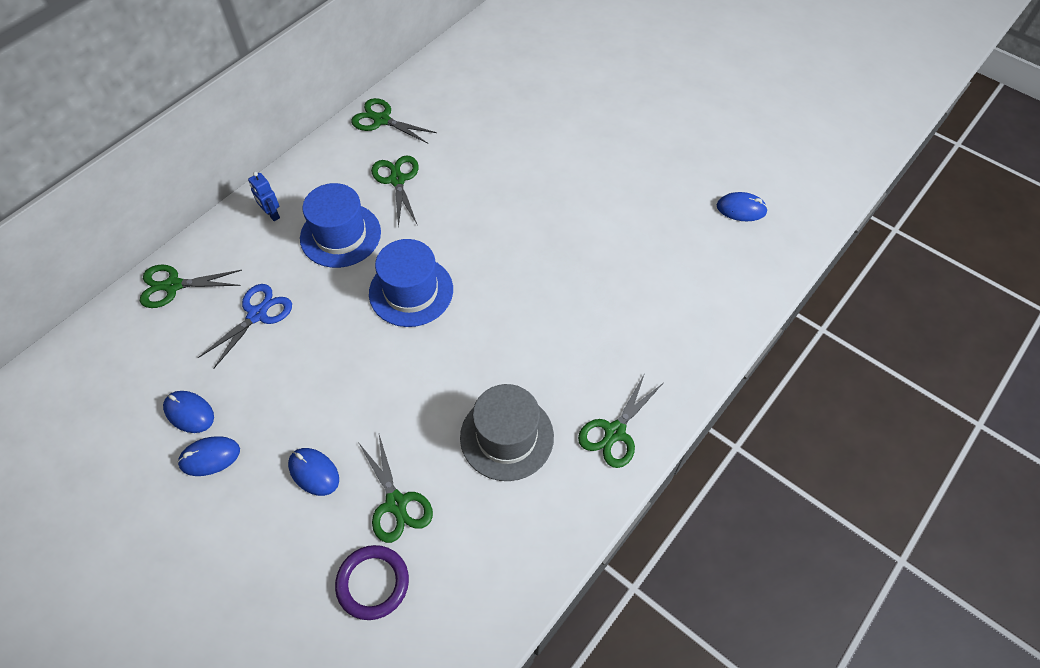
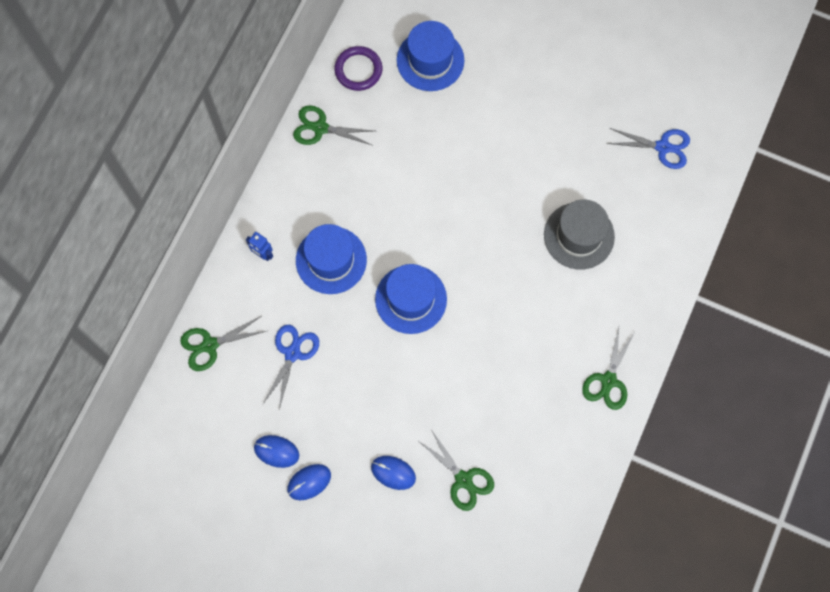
camera: 15 degrees left, 15 degrees up
(373, 583) = (468, 541): purple ring -> purple ring (358, 70)
(397, 180) = (359, 190): green scissors -> none
(507, 437) = (528, 406): grey hat -> grey hat (579, 236)
(515, 88) = (430, 60): none -> blue hat
(741, 209) = (663, 147): blue mouse -> blue scissors

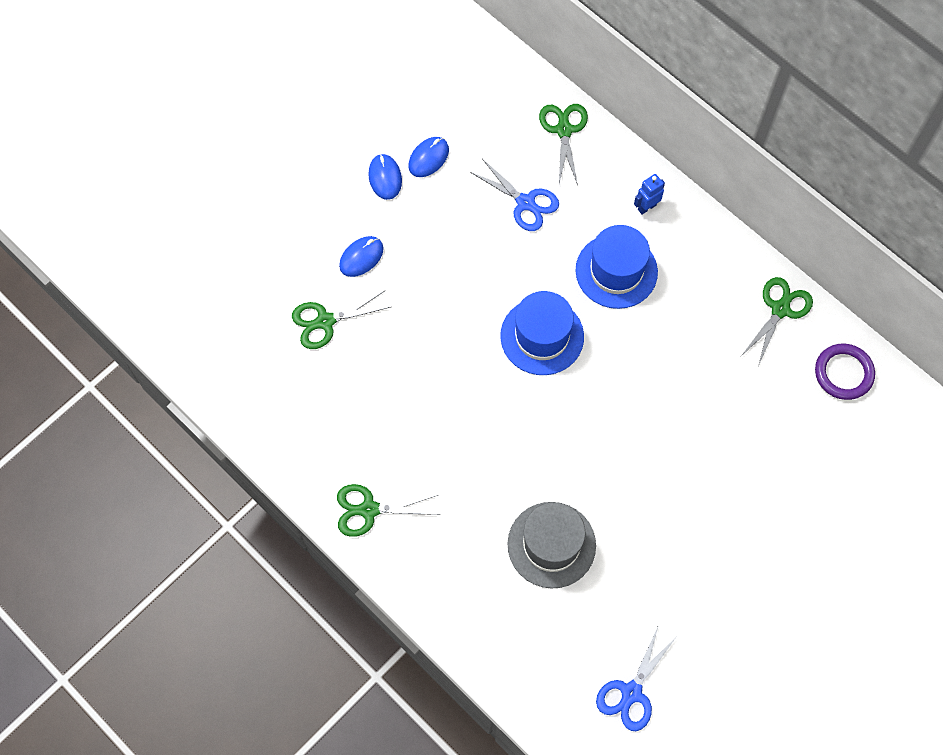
camera: 110 degrees right, 5 degrees down
(430, 60) = (833, 458): blue hat -> none
(608, 381) = (369, 510): green scissors -> green scissors turned 45 degrees counterclockwise

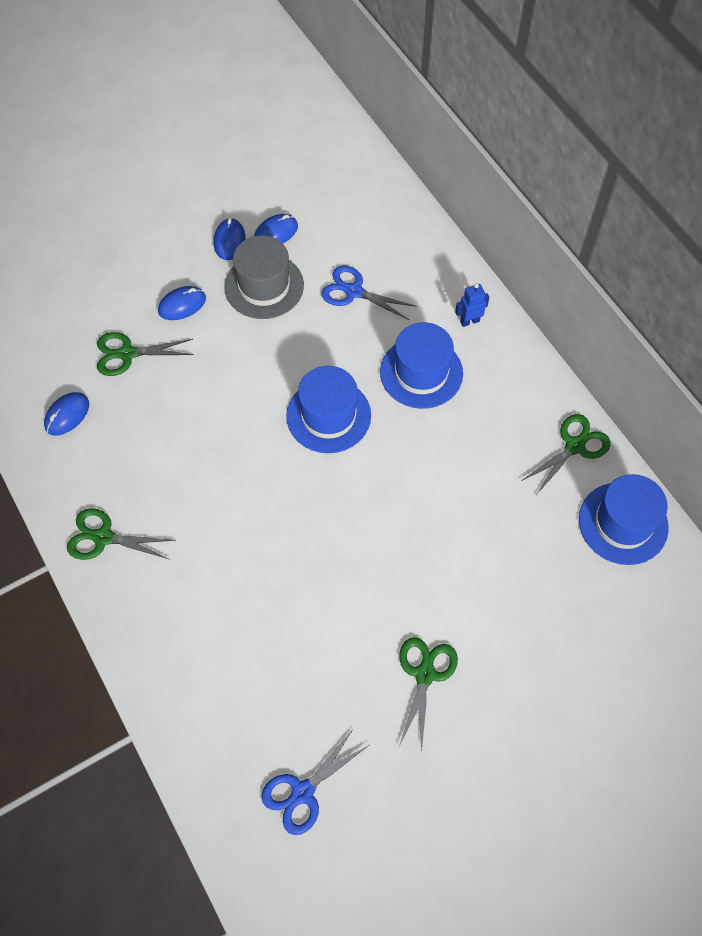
camera: 15 degrees right, 5 degrees down
(289, 398) = (67, 415): none -> blue mouse
(525, 203) = (353, 291): blue scissors -> blue scissors turned 150 degrees clockwise
(551, 545) = (270, 618): grey hat -> grey hat (264, 286)
(564, 130) = (411, 236): green scissors -> green scissors (425, 674)
(843, 373) = (623, 523): purple ring -> blue hat

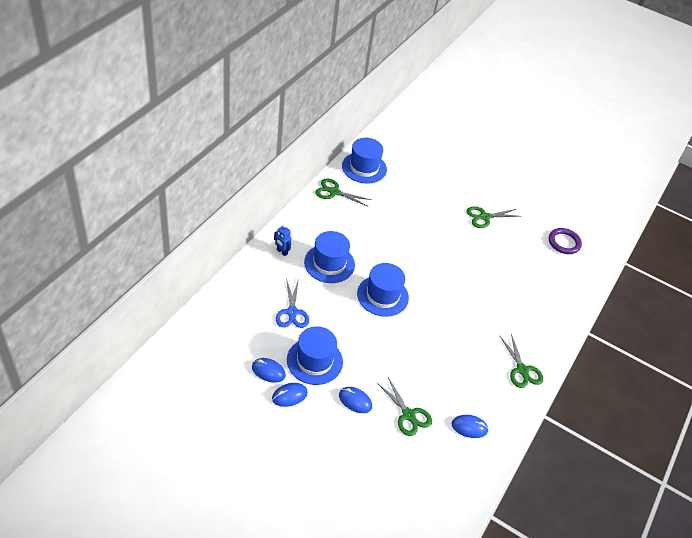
camera: 125 degrees left, 15 degrees down
(264, 286) = (314, 361): grey hat -> blue hat
(302, 792) = (564, 242): blue scissors -> purple ring

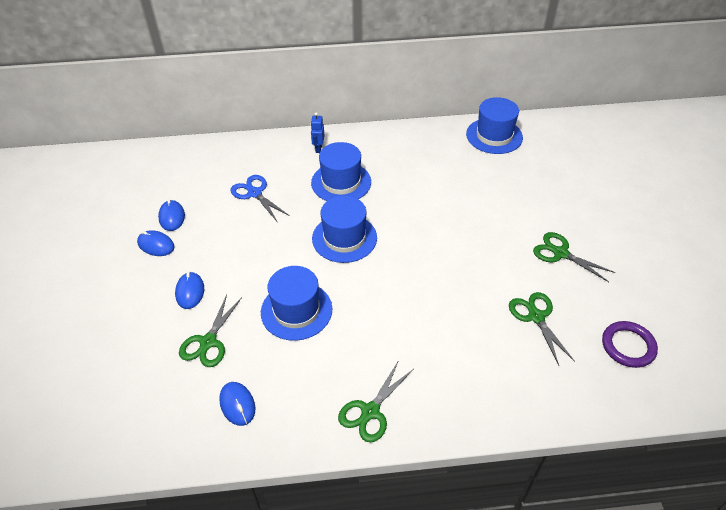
camera: 60 degrees right, 0 degrees up
(292, 312) = (254, 193): blue scissors -> blue scissors turned 90 degrees clockwise
(314, 361) = (212, 238): blue hat -> blue hat (296, 310)
(334, 192) = (434, 136): green scissors -> green scissors (536, 316)

